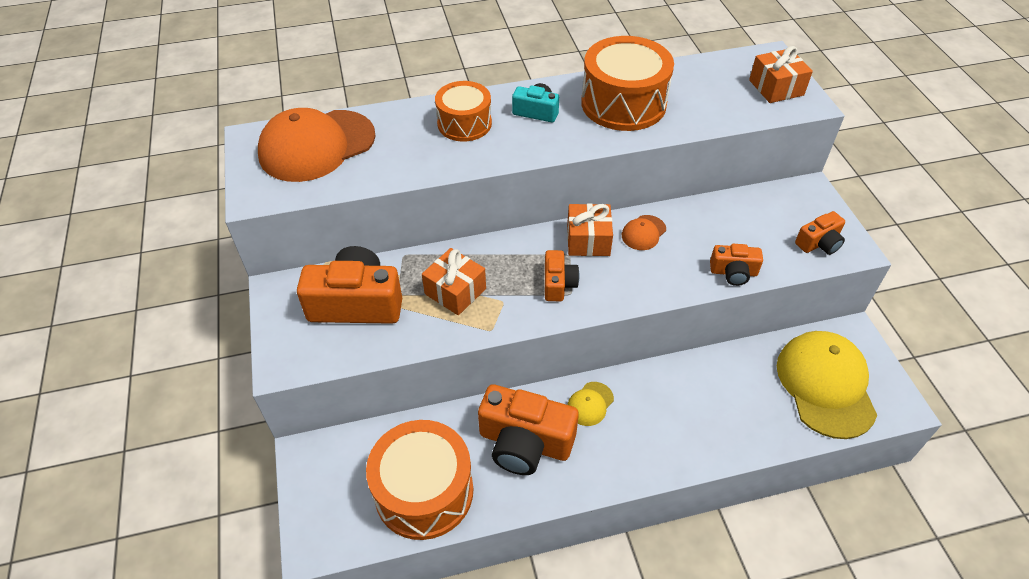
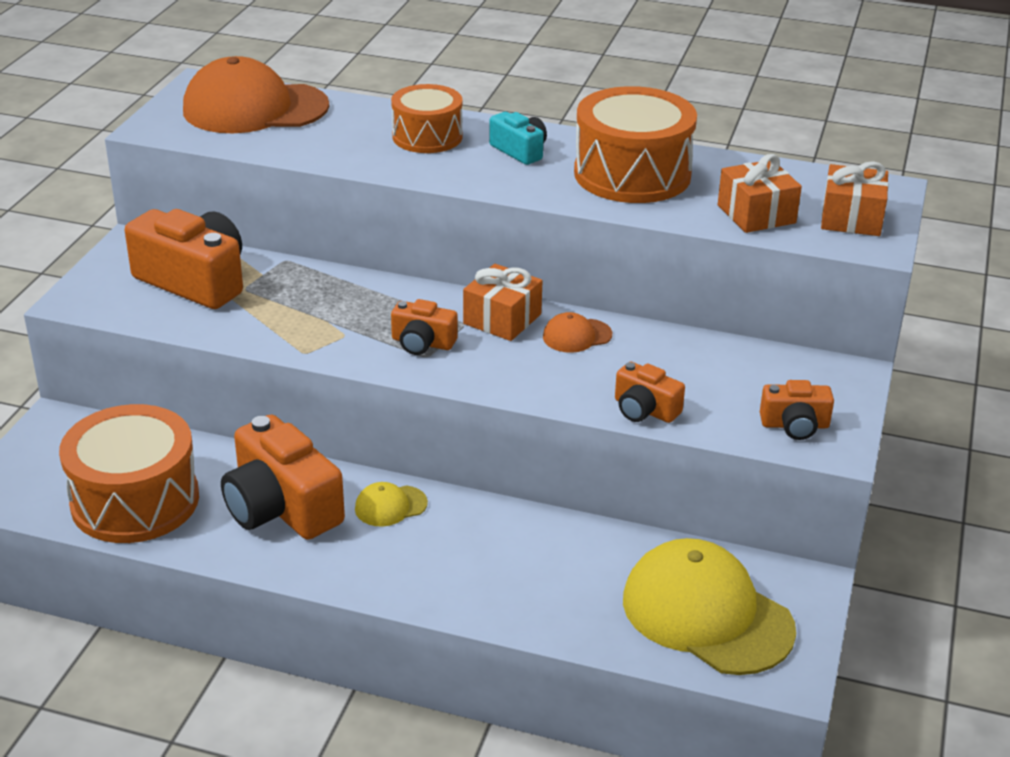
camera: 30 degrees right, 15 degrees down
(455, 291) = (304, 308): orange gift -> orange gift (756, 214)
(558, 284) = (422, 343): orange camera -> orange camera turned 75 degrees clockwise
(825, 385) = (707, 614): yellow cap -> yellow cap turned 75 degrees counterclockwise

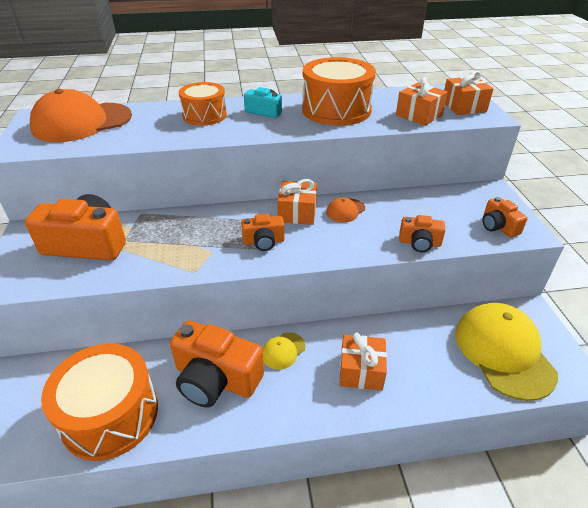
camera: 25 degrees left, 5 degrees up
(477, 563) = (361, 371): none -> orange gift
(707, 614) = (503, 352): yellow cap -> yellow cap turned 60 degrees clockwise
(795, 425) = (498, 226): orange camera -> orange camera turned 90 degrees clockwise

